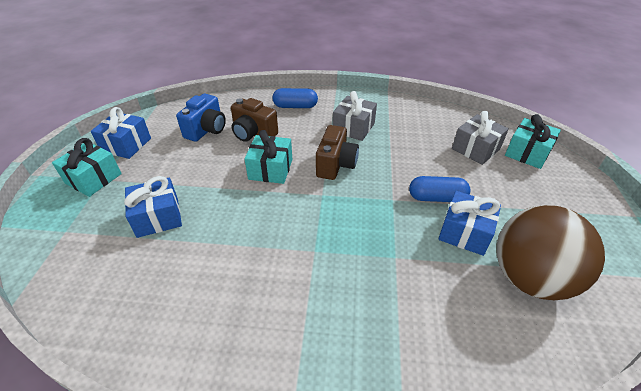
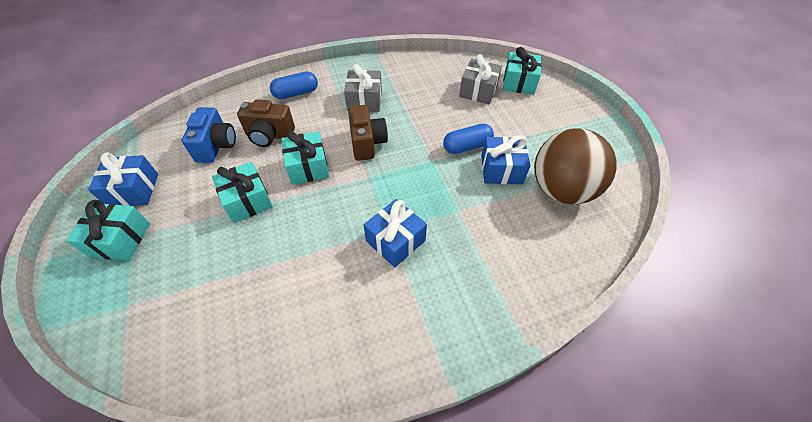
camera: 25 degrees left, 10 degrees up
(158, 217) = (222, 254): blue gift -> blue gift (395, 241)
(204, 181) = (247, 201): none -> turquoise gift

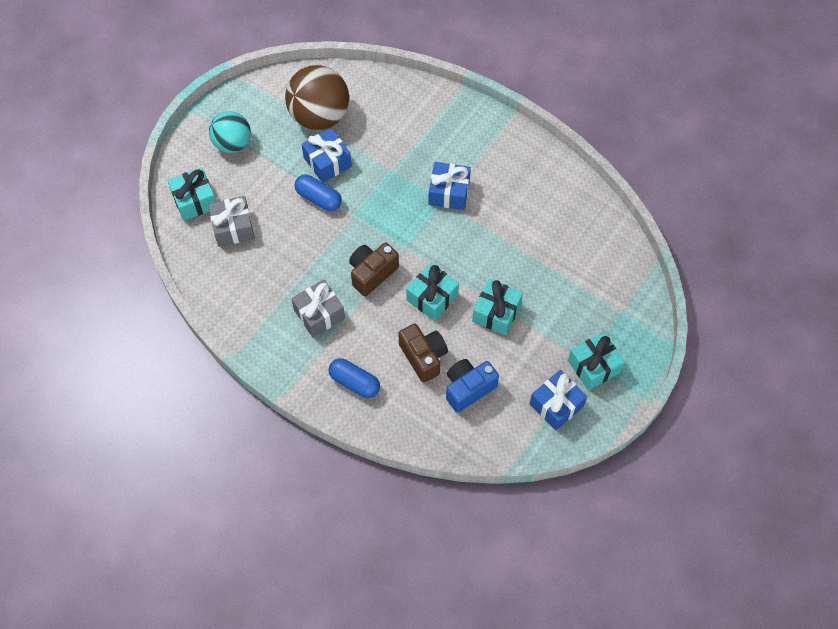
camera: 125 degrees left, 10 degrees up
(563, 122) = (232, 143): none -> turquoise ball

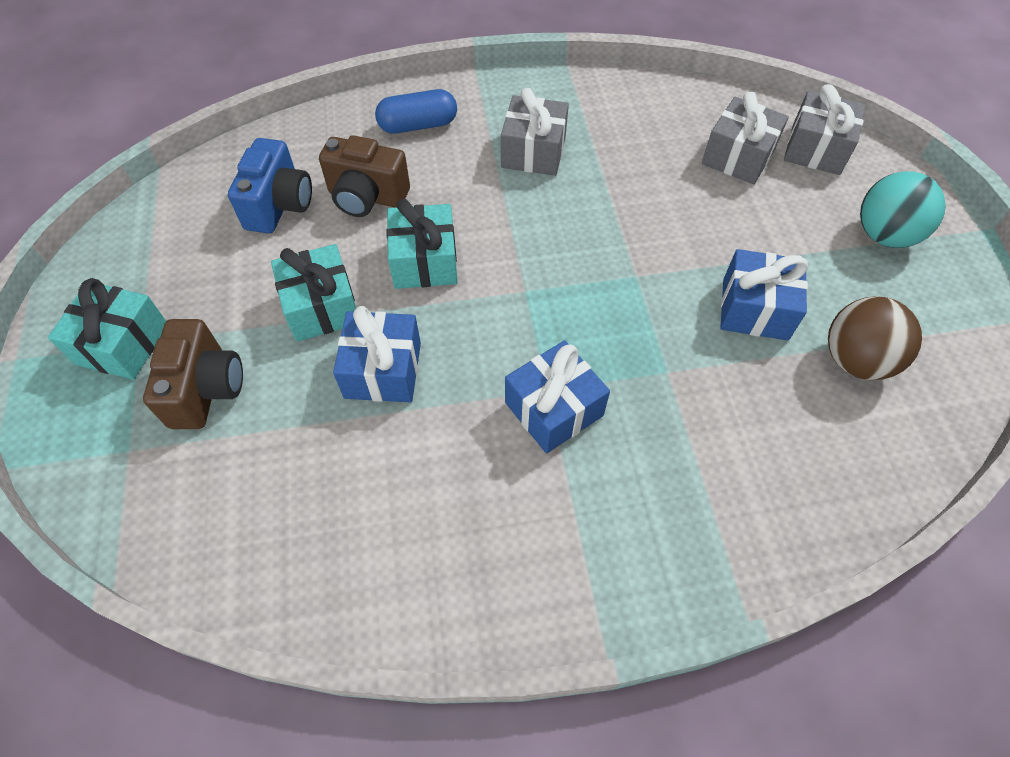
camera: 135 degrees right, 5 degrees down
(195, 200) = (815, 149): turquoise gift -> grey gift
(318, 198) = (700, 259): blue capsule -> none
(319, 115) = (855, 360): brown ball -> brown ball, size x0.65
(372, 273) = (528, 231): brown camera -> brown camera (206, 389)
(556, 405) = (146, 265): blue gift -> blue gift (383, 370)

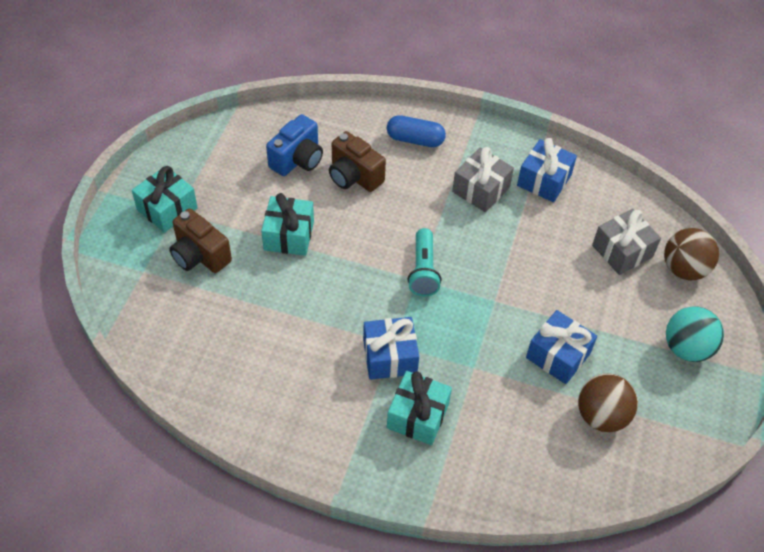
camera: 25 degrees right, 5 degrees down
(206, 389) = (200, 255): brown camera -> brown camera turned 105 degrees clockwise
(383, 370) = (303, 289): blue gift -> blue gift (544, 180)
(424, 261) = (366, 233): turquoise gift -> turquoise gift (418, 416)
(526, 277) = (423, 270): none -> turquoise flashlight
(815, 149) = (684, 269): grey gift -> brown ball

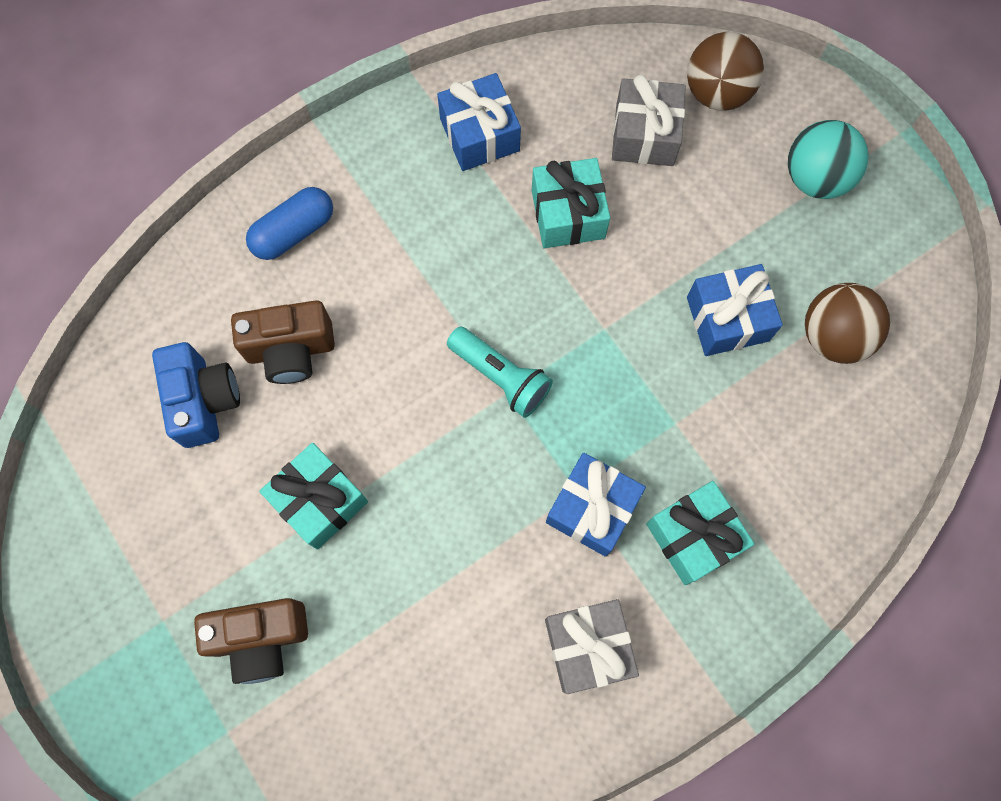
camera: 50 degrees left, 20 degrees up
(167, 209) = (146, 631): turquoise gift -> turquoise gift (568, 214)
(481, 189) = (435, 216): grey gift -> grey gift (588, 647)

